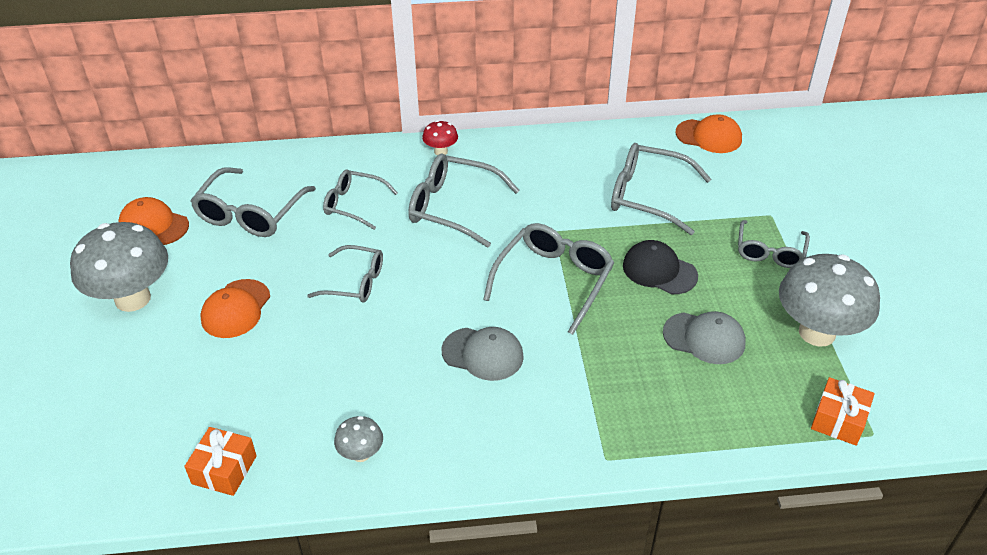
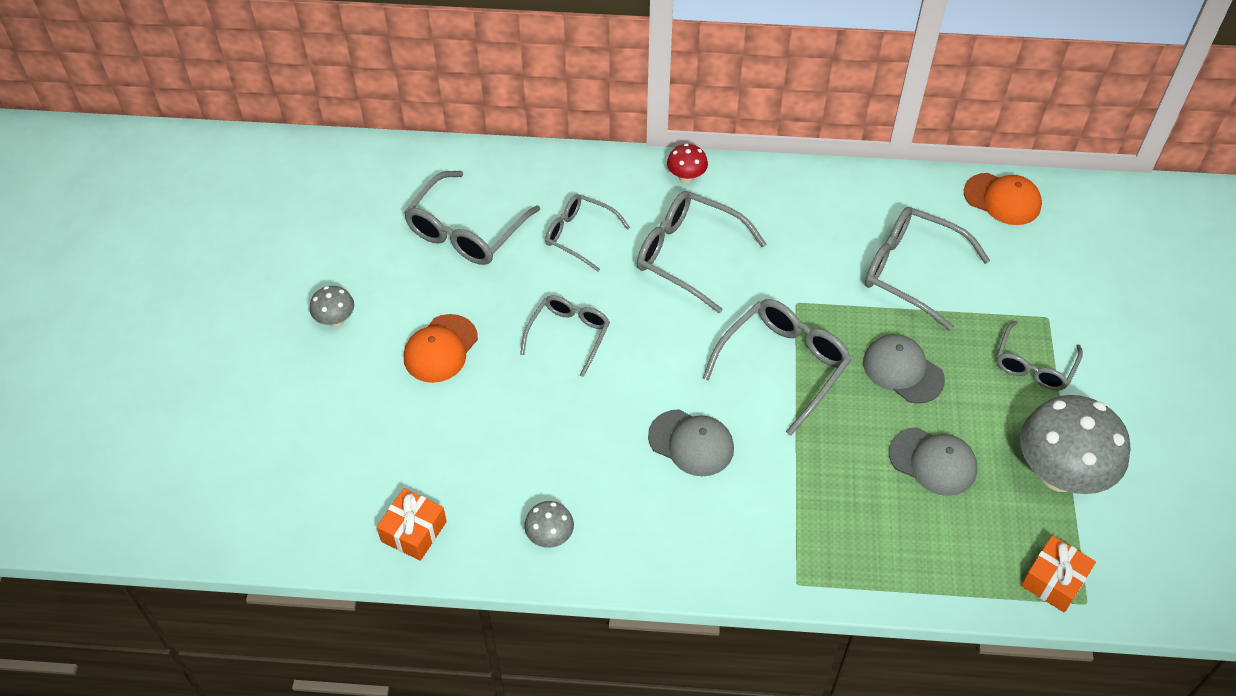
camera: 10 degrees right, 10 degrees up
(133, 299) = (335, 320): grey mushroom -> grey mushroom, size x0.46
(153, 225) = (362, 231): orange cap -> none
(355, 282) = (569, 335): grey glasses -> grey glasses turned 90 degrees counterclockwise
(659, 271) = (902, 370): black cap -> grey cap

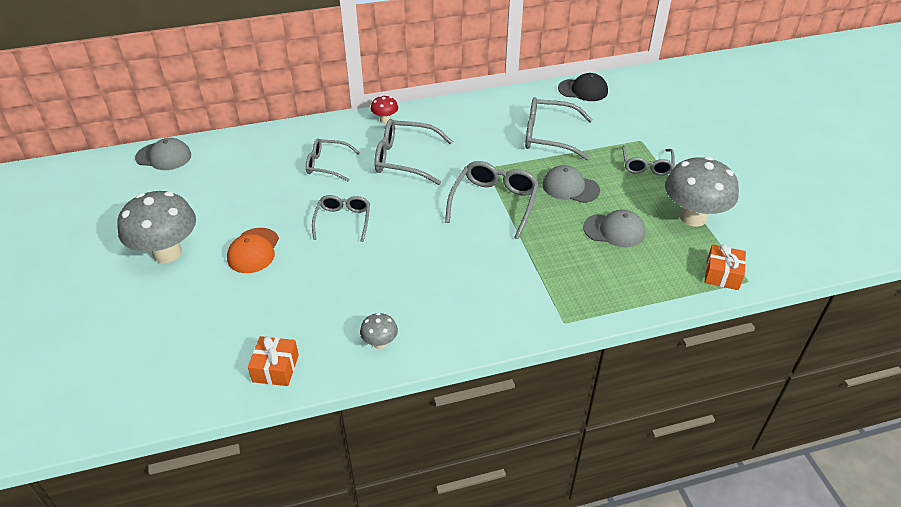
camera: 20 degrees left, 10 degrees down
(335, 320) = (167, 253): grey mushroom -> grey mushroom, size x2.19
(466, 231) = (246, 180): grey glasses -> none
(691, 443) = (454, 260): grey cap -> grey cap (164, 156)
(1002, 199) = (583, 90): orange cap -> black cap

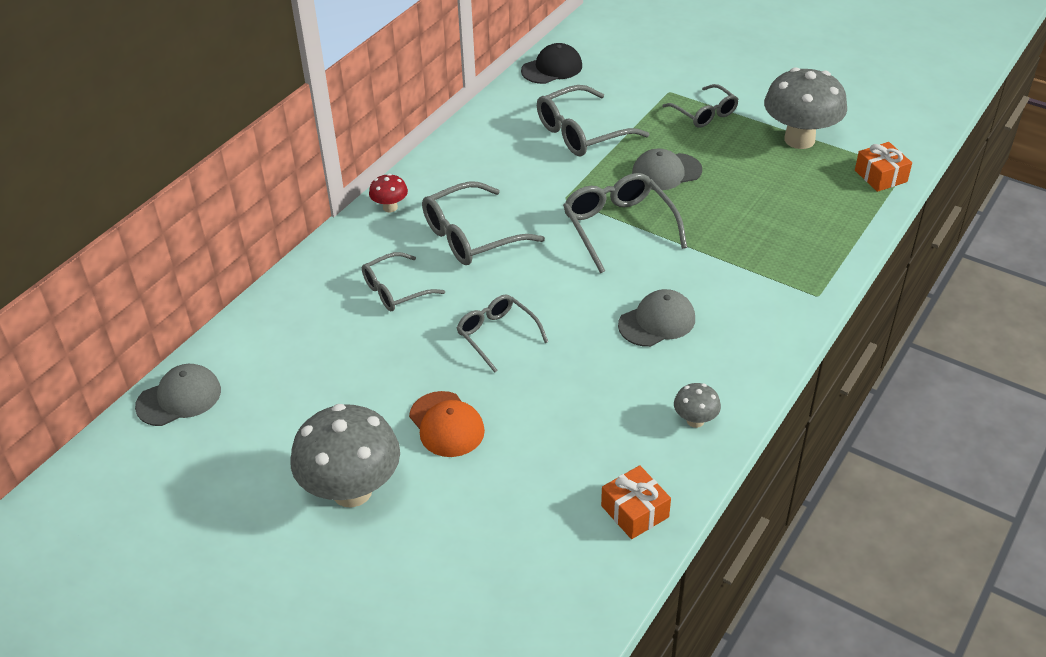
camera: 40 degrees left, 0 degrees up
(614, 230) = (754, 189): grey cap -> grey cap (657, 322)

